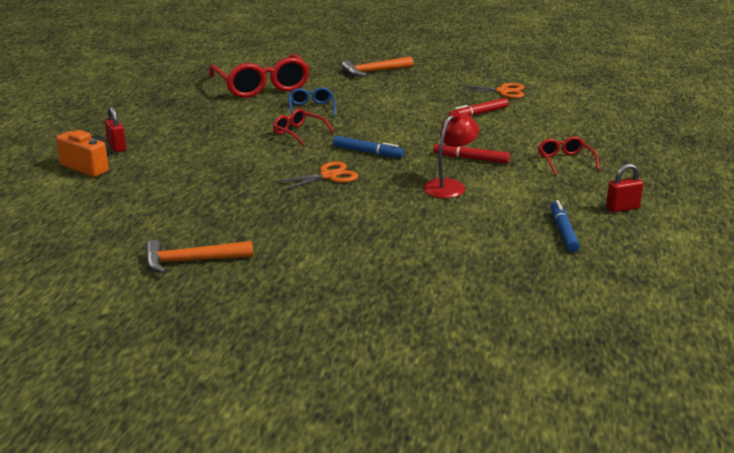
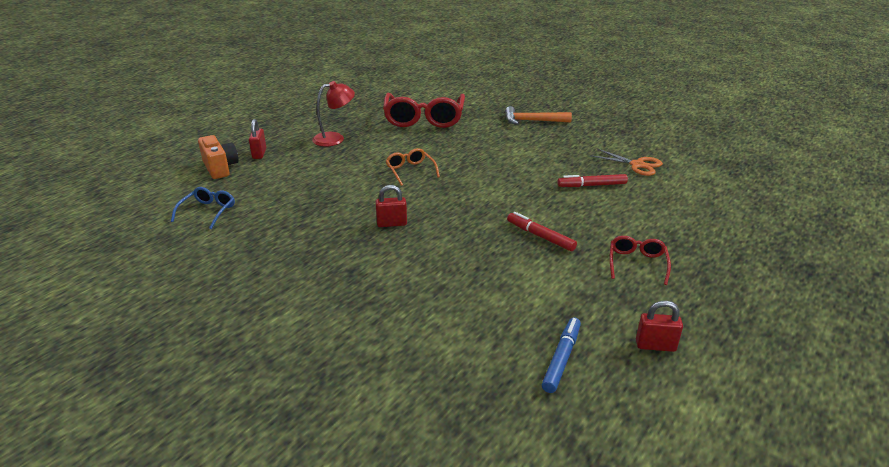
camera: 25 degrees right, 5 degrees up
(191, 261) = (191, 287): orange hammer -> none
(299, 133) = (410, 171): red glasses -> orange glasses
(311, 108) = (444, 148): blue glasses -> blue glasses (208, 212)
(328, 176) = (392, 224): orange scissors -> red padlock
(367, 152) = (450, 206): blue marker -> none
(449, 186) = (491, 264): red lamp -> red lamp (335, 138)

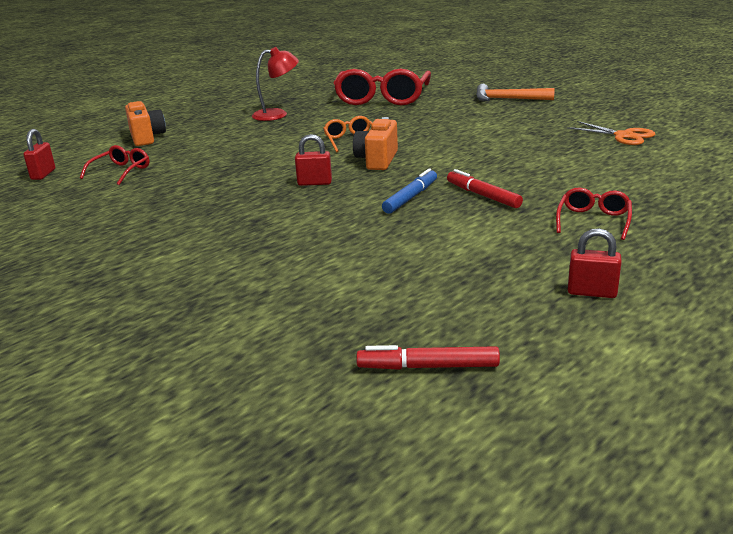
camera: 10 degrees right, 5 degrees down
(208, 212) = (121, 171): blue glasses -> red glasses
(259, 154) = (191, 127): red padlock -> red padlock (43, 174)
(439, 195) = (377, 160): none -> orange camera
(561, 359) = (471, 300): blue marker -> blue marker (411, 197)
(591, 185) = (561, 153): red marker -> red marker (428, 366)

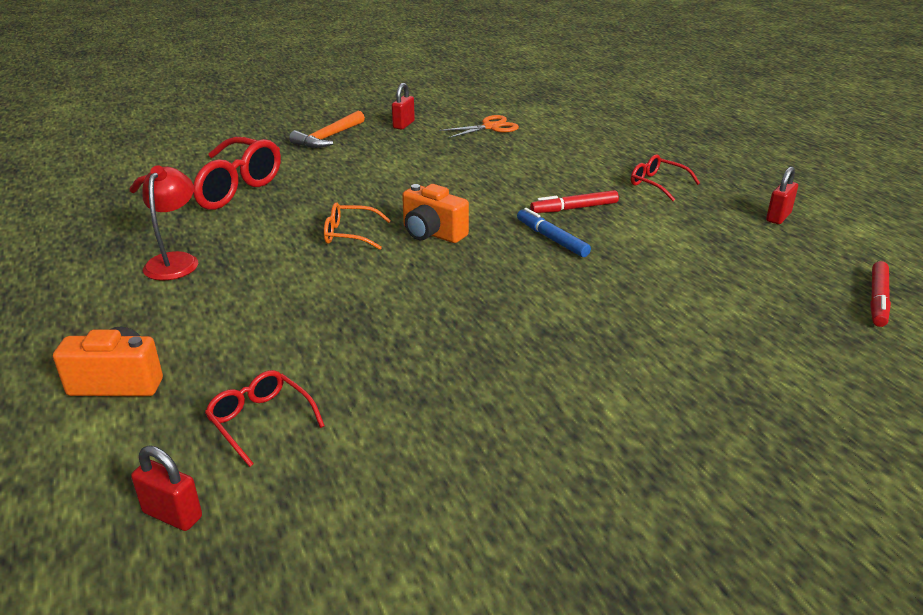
camera: 70 degrees left, 5 degrees up
(314, 183) = (465, 279): red padlock -> red padlock (403, 125)

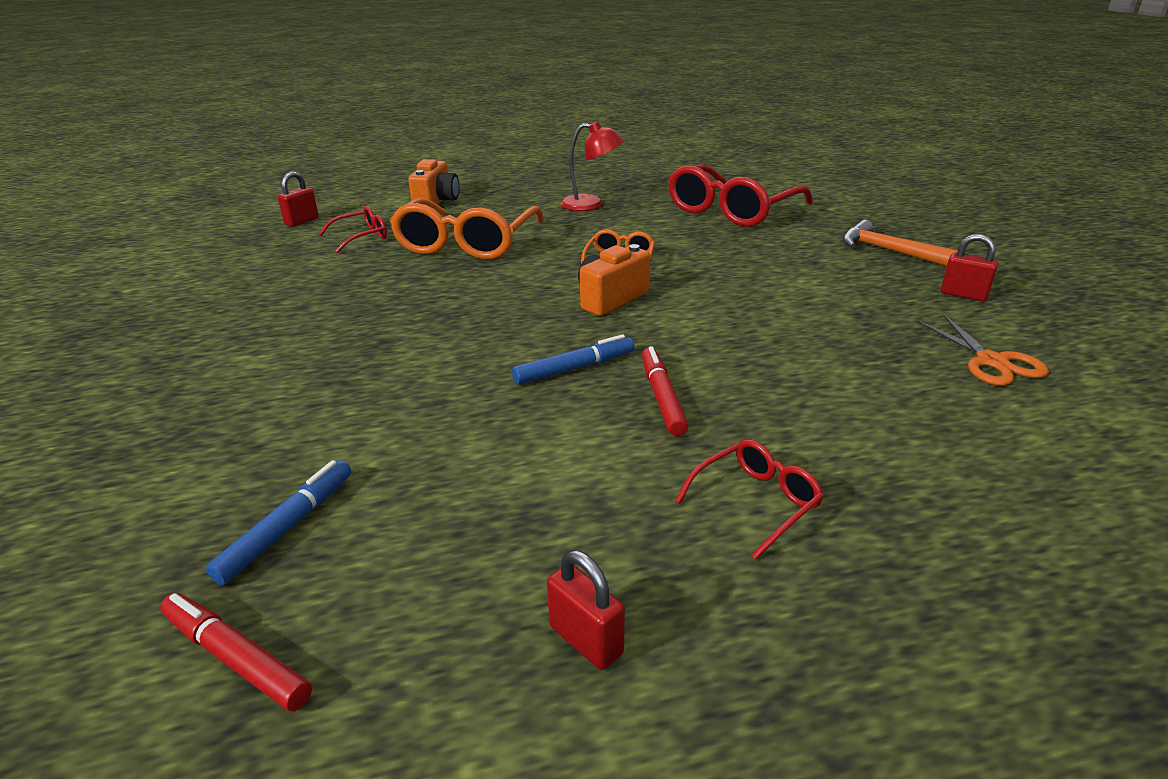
camera: 100 degrees right, 0 degrees up
(294, 327) = (467, 243): none -> orange glasses
(788, 312) = (288, 527): none -> blue marker

